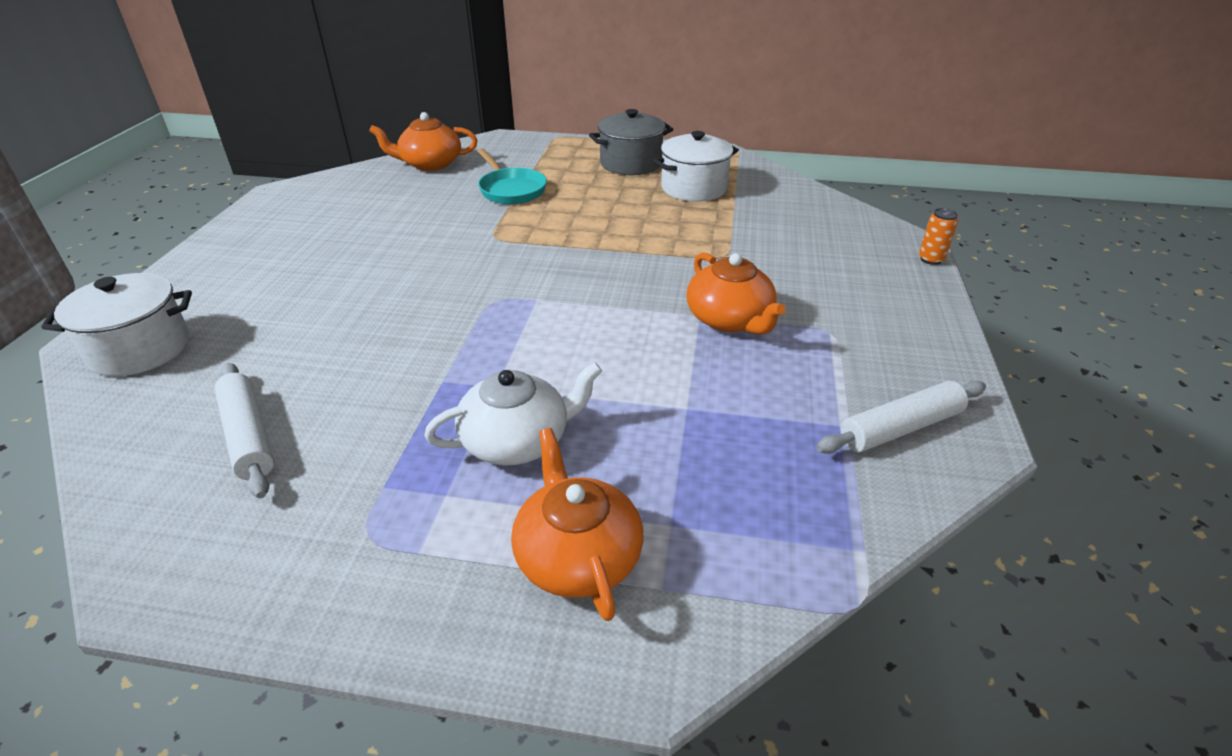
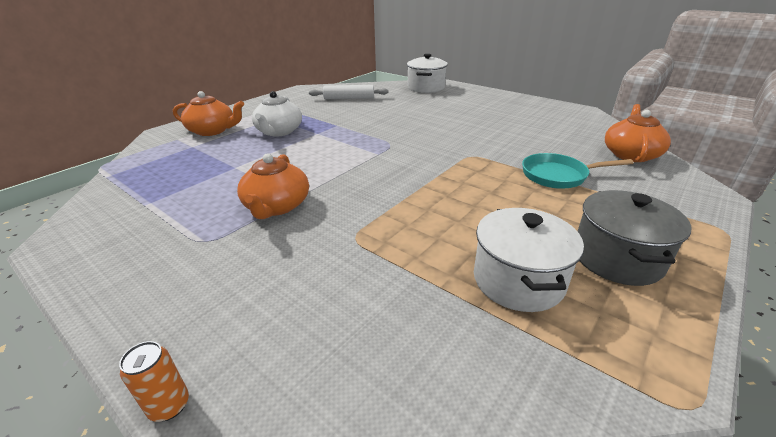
camera: 120 degrees right, 5 degrees down
(730, 319) = (276, 206): orange teapot -> orange teapot turned 90 degrees counterclockwise
(900, 428) = (112, 220): white rolling pin -> none

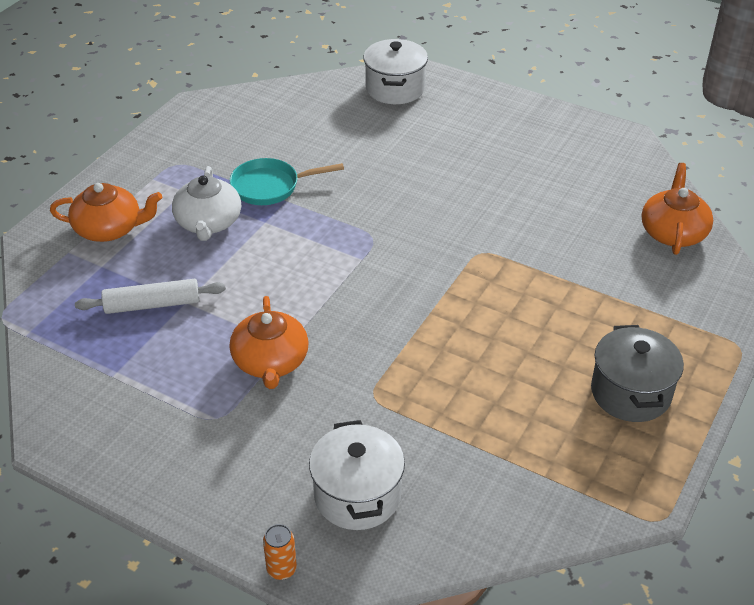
camera: 10 degrees left, 10 degrees up
(349, 98) = (281, 128): white rolling pin -> white rolling pin (152, 305)
(518, 280) = (539, 428): white pot -> white pot (357, 495)
(558, 175) = (584, 280): turquoise pan -> turquoise pan (270, 186)

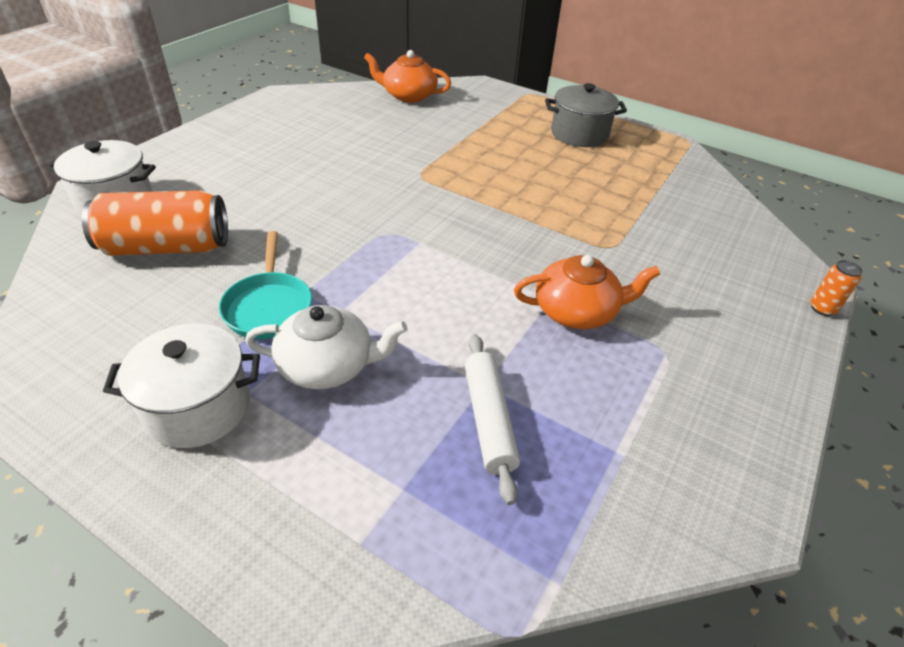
camera: 90 degrees left, 0 degrees up
(109, 229) = (312, 486): orange teapot -> none
(337, 126) = (167, 247): none -> orange can
(357, 495) = (724, 262): white pot -> white pot (198, 407)

